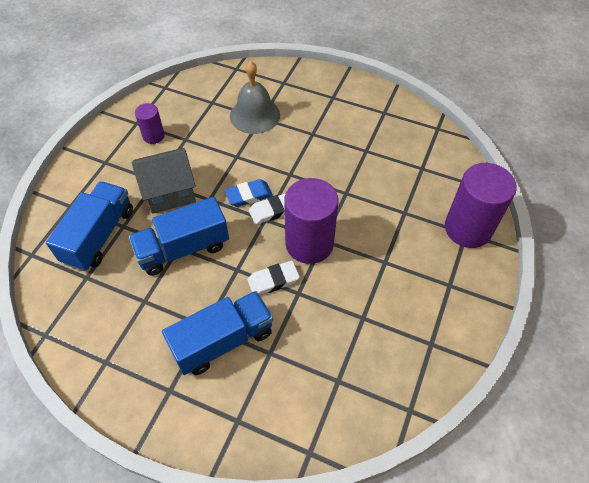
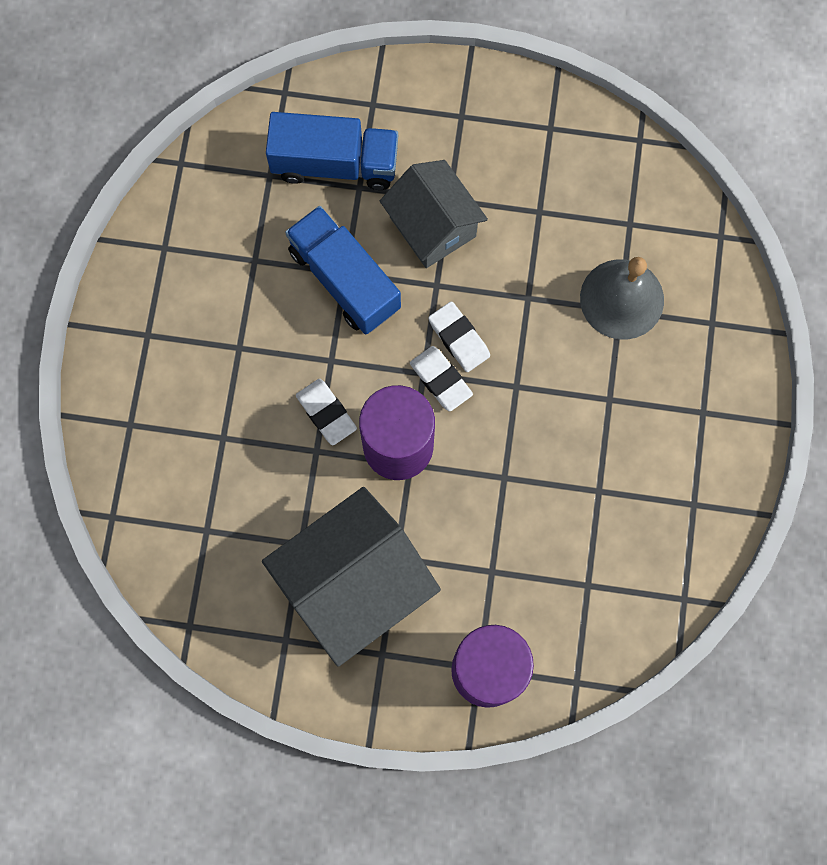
camera: 75 degrees right, 20 degrees up
(153, 136) = (531, 163): purple cylinder -> none
(223, 341) = (224, 375): blue truck -> none
(249, 195) = (459, 338): blue eraser -> white eraser
(398, 290) = (354, 583): none -> grey house

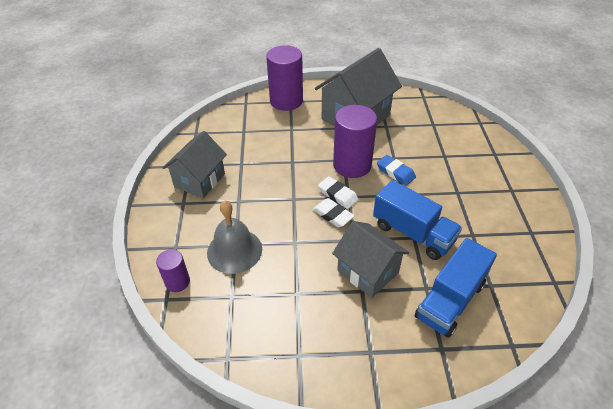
camera: 170 degrees right, 30 degrees down
(326, 413) = (395, 172): white eraser -> blue eraser
(335, 163) = (450, 300): blue truck -> blue truck turned 45 degrees counterclockwise
(675, 460) = (200, 180): none -> grey house
(706, 260) = (177, 282): none -> purple cylinder

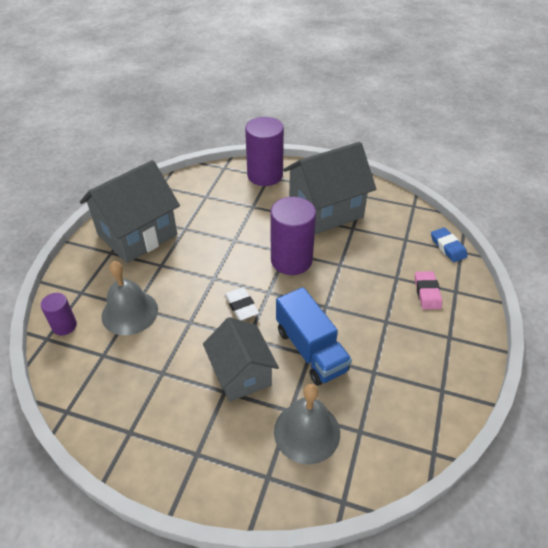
camera: 20 degrees right, 0 degrees up
(200, 180) = (137, 234): grey house -> grey house, size x1.53
(338, 195) = (258, 287): white eraser -> none
(395, 172) = (332, 280): blue eraser -> blue eraser (448, 247)
(450, 300) = (307, 432): blue truck -> grey bell
(474, 161) = (427, 292): none -> pink eraser

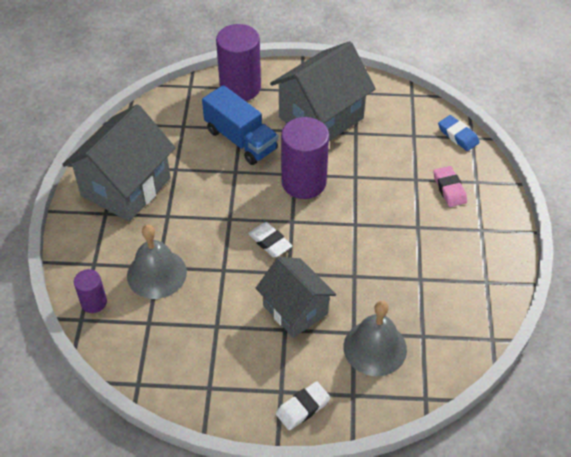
camera: 15 degrees left, 5 degrees up
(212, 478) = (303, 408): none -> white eraser
(311, 350) = (354, 271): blue truck -> blue truck (241, 140)

